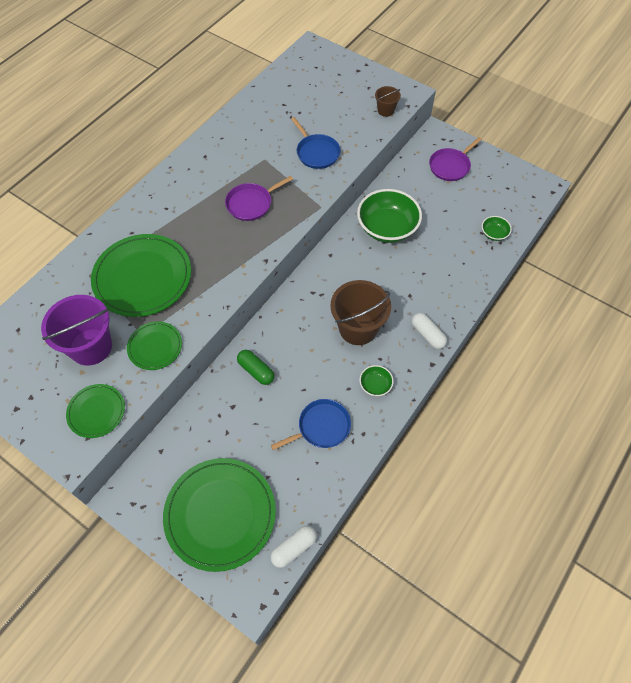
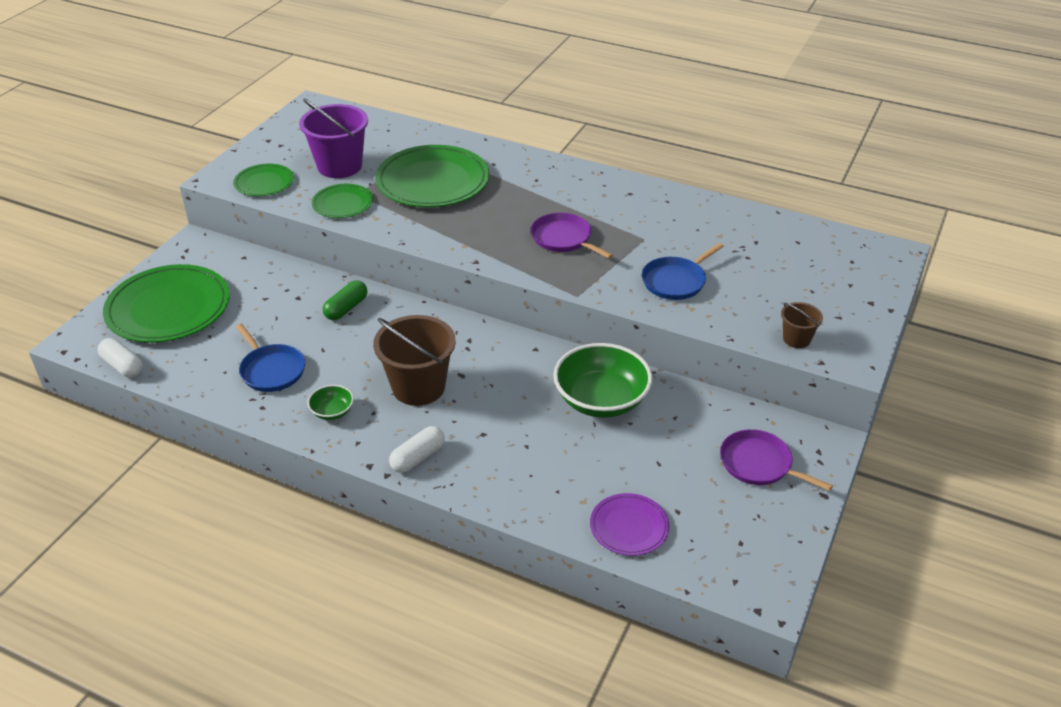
camera: 80 degrees right, 20 degrees down
(494, 234) = (629, 527): green bowl -> purple plate

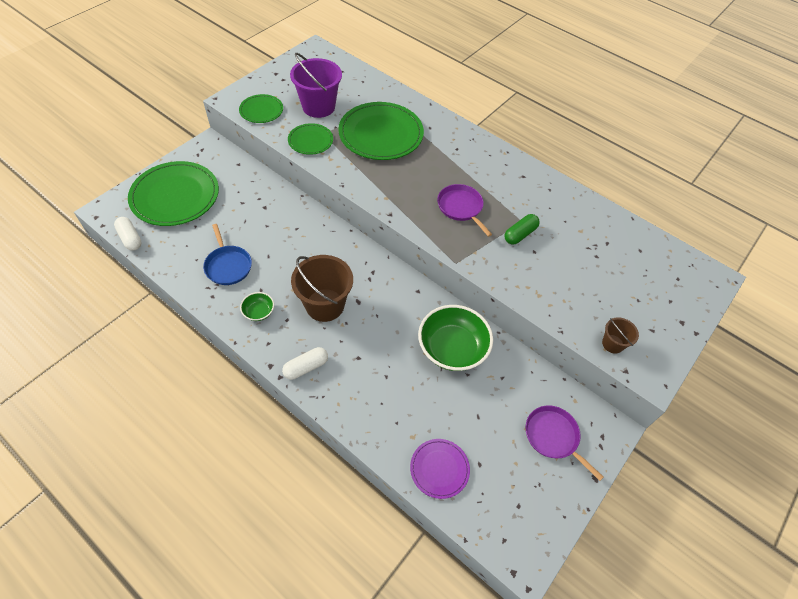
camera: 10 degrees right, 15 degrees up
(346, 308) = (295, 224): green capsule -> green capsule (520, 234)
(676, 281) = (534, 266): blue pan -> none

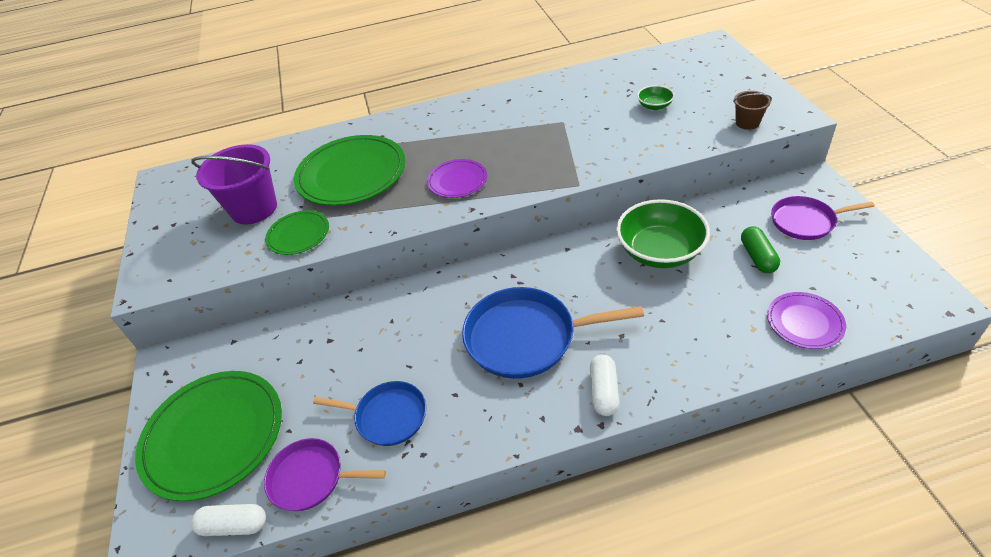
camera: 45 degrees left, 10 degrees down
(259, 312) = (487, 409): green bowl -> green bowl (654, 106)
(261, 110) = (199, 262): green plate -> none
(325, 305) = (526, 337): brown bucket -> blue pan
(412, 192) = (457, 181): none -> purple plate
(461, 207) = (510, 154): purple pan -> purple pan (311, 478)
(520, 234) = (578, 129): green capsule -> green capsule (757, 257)

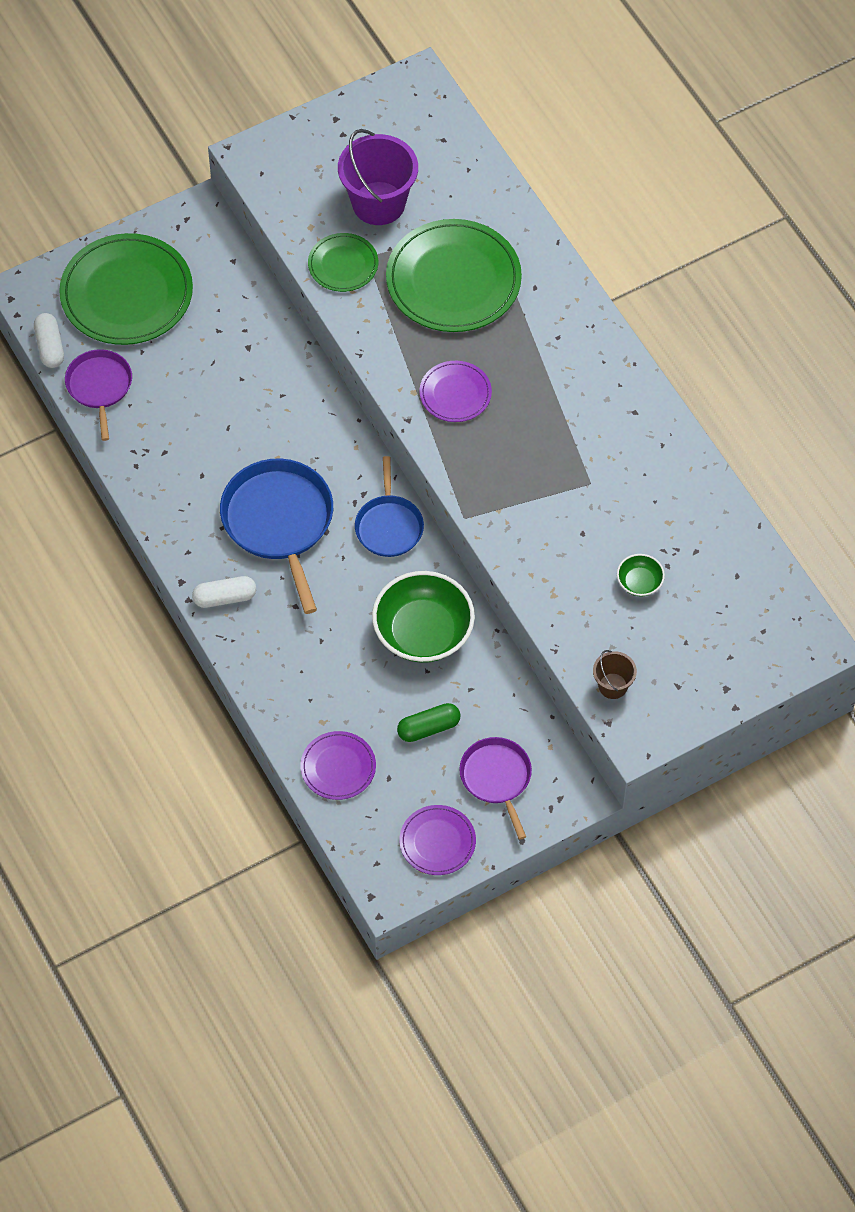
camera: 70 degrees right, 15 degrees up
(387, 416) = (169, 426): blue pan -> blue pan (389, 526)
(877, 262) = (437, 841): none -> purple plate

